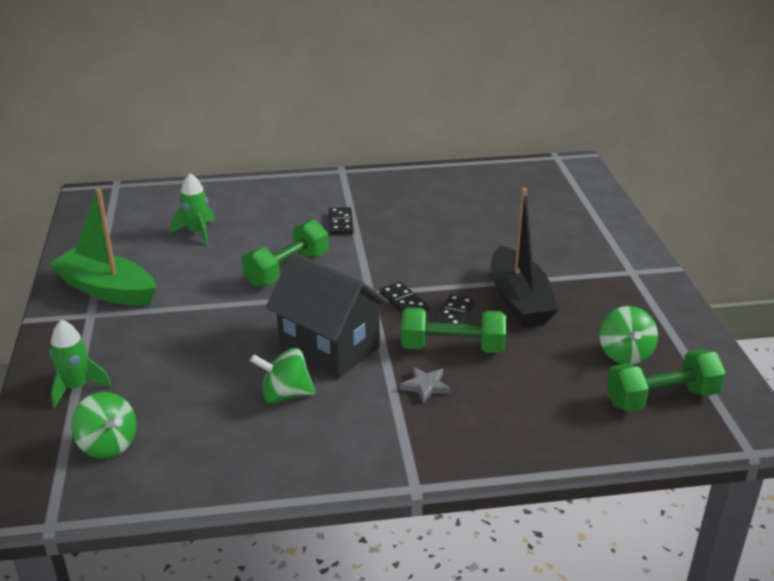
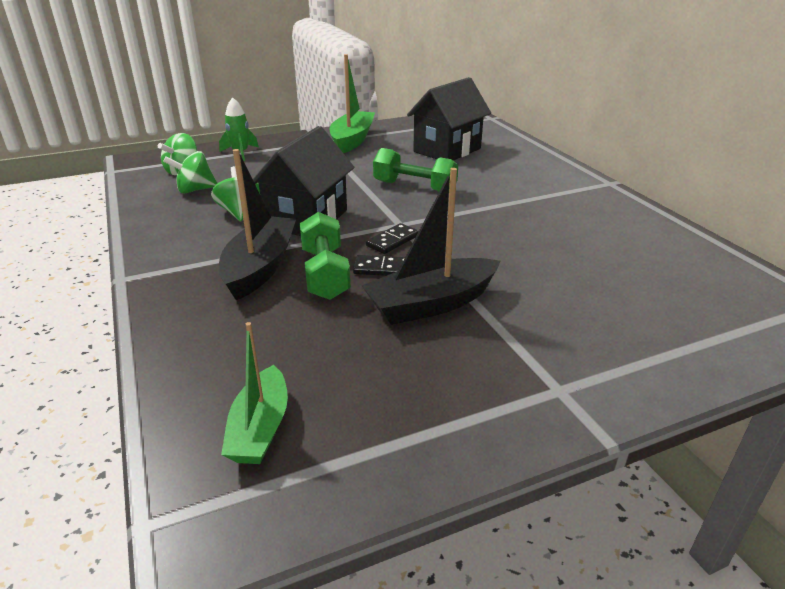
camera: 75 degrees right, 0 degrees up
(197, 232) = (447, 150): green rocket -> black house
(341, 223) = (510, 196): black domino -> none
(425, 386) = (260, 267): grey star -> black boat
(625, 354) = (349, 391): green spinning top -> green spinning top (195, 190)
(661, 398) = (260, 428): green dumbbell -> green boat

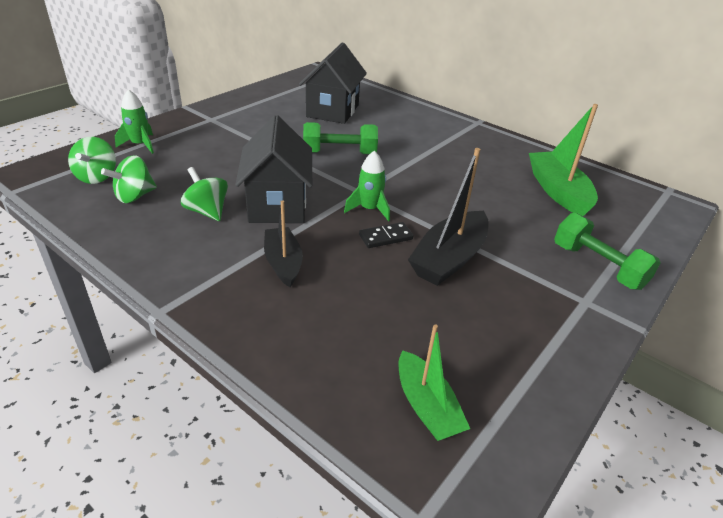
camera: 30 degrees left, 5 degrees up
(260, 267) = (283, 263): black boat -> black boat, size x0.66
(325, 273) = (344, 254): green dumbbell -> green dumbbell (598, 266)
(352, 140) = (239, 113): green boat -> green boat (558, 191)
(392, 241) = (369, 209): black domino -> green rocket

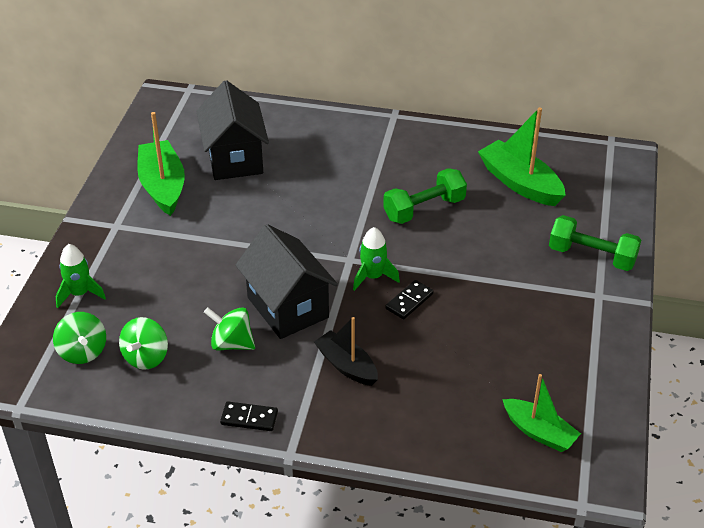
camera: 25 degrees left, 5 degrees up
(158, 268) = (249, 418): none -> black domino
(267, 109) = (163, 186): none -> green boat
(339, 153) = (291, 218): green dumbbell -> green dumbbell (424, 209)
(449, 259) = (475, 300): black boat -> none

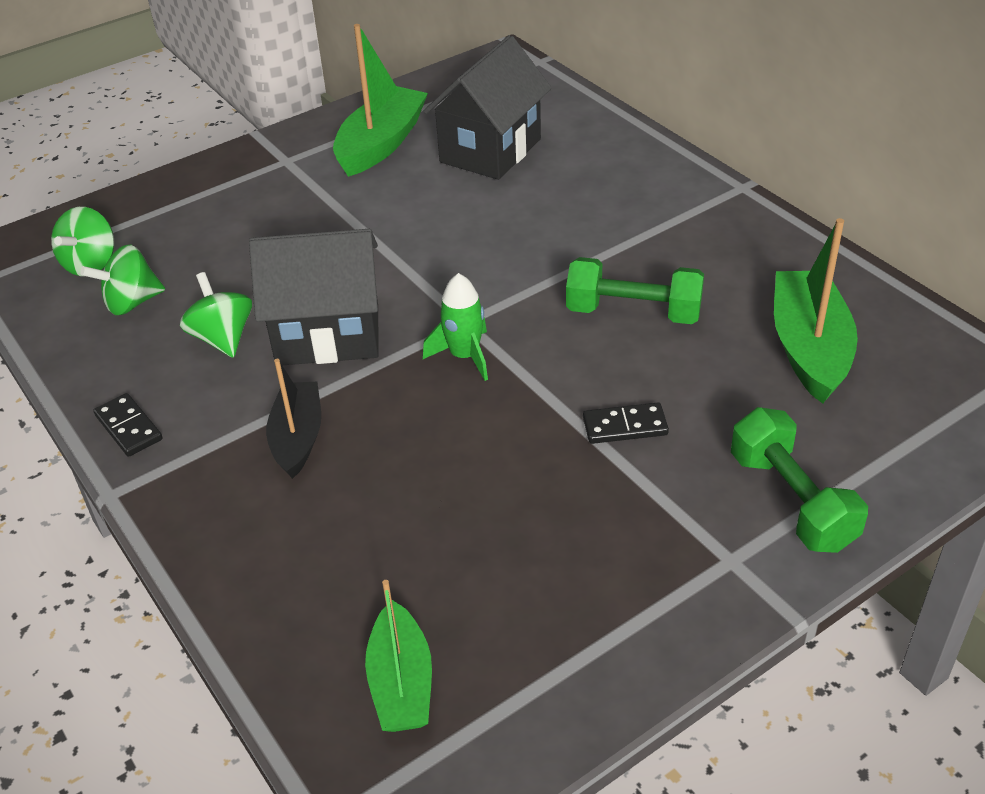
camera: 45 degrees right, 0 degrees up
(80, 293) = (166, 207): green rocket -> none
(288, 307) = (328, 335): black house -> black house turned 75 degrees clockwise
(409, 301) = (467, 409): black domino -> black domino (625, 426)

